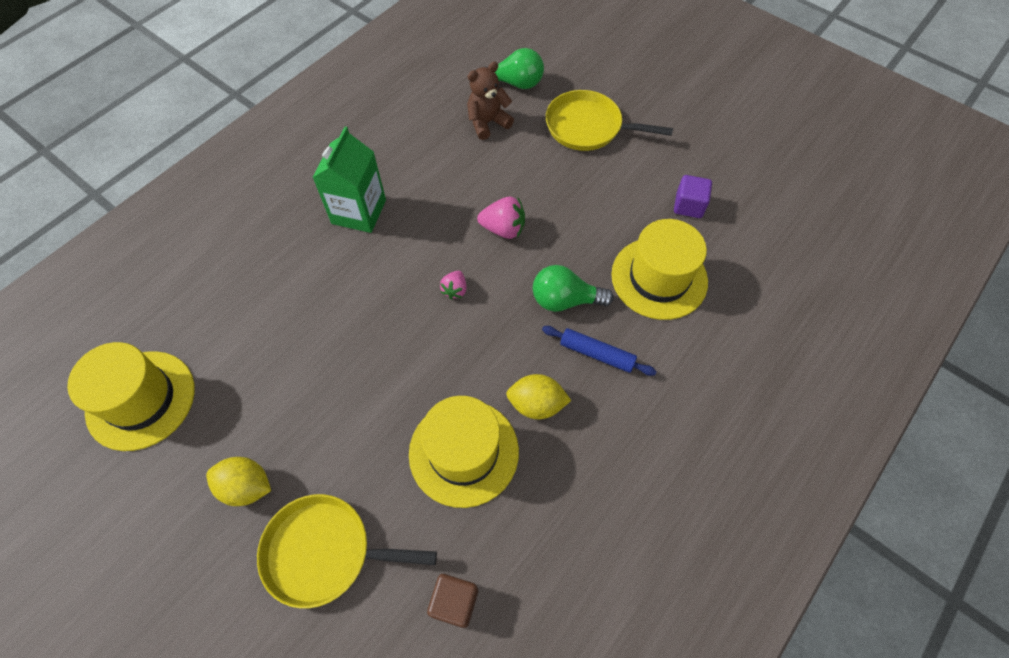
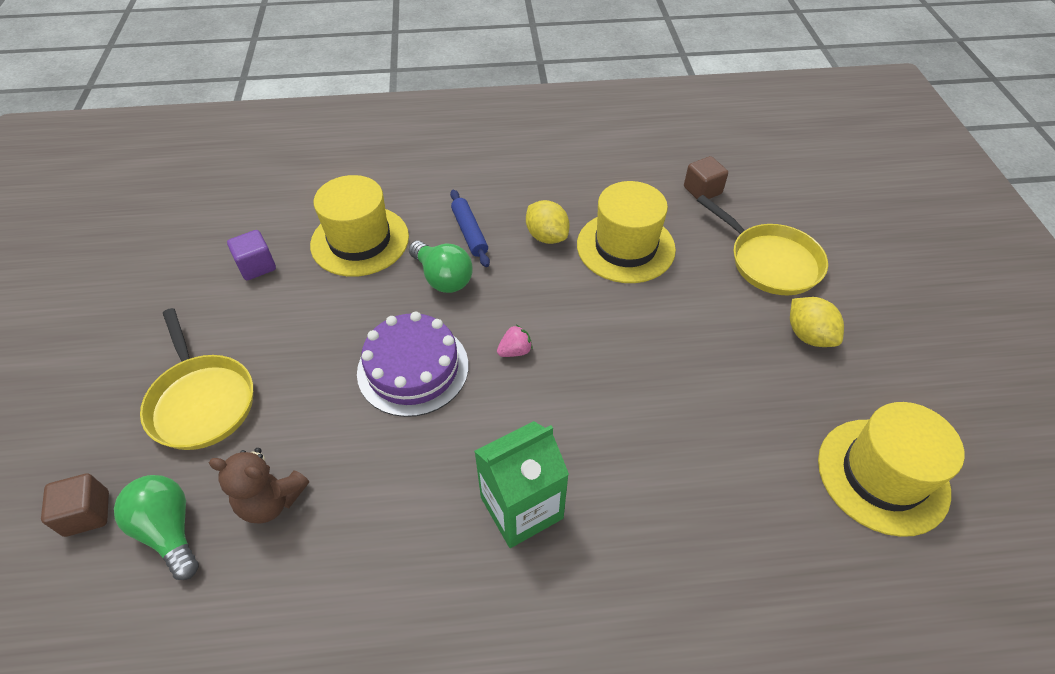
camera: 135 degrees left, 10 degrees down
(503, 229) = (413, 368): pink strawberry -> purple cake
(559, 62) = (87, 513): none -> brown cube

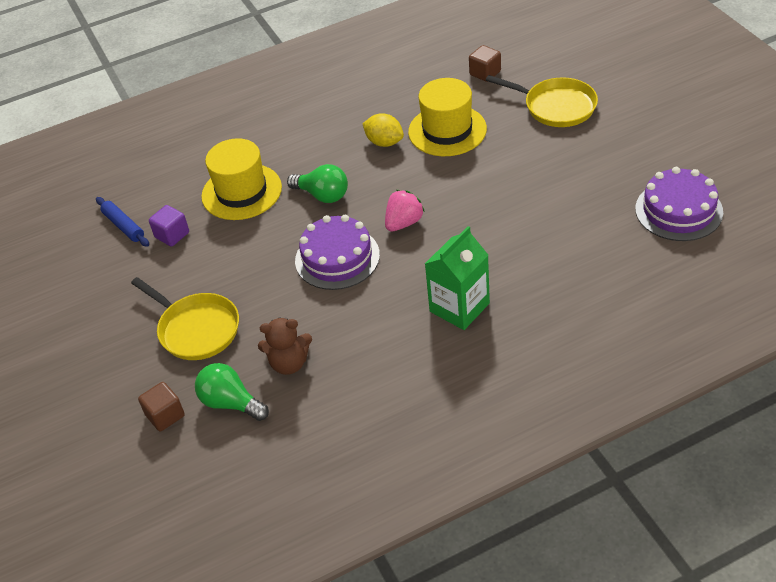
camera: 15 degrees left, 5 degrees down
(469, 232) = (324, 159): blue rolling pin -> blue rolling pin (124, 226)
(515, 351) = (404, 223): pink strawberry -> pink strawberry, size x1.60
(808, 335) = (601, 145): yellow lemon -> none
(882, 475) = (678, 210): yellow hat -> purple cake

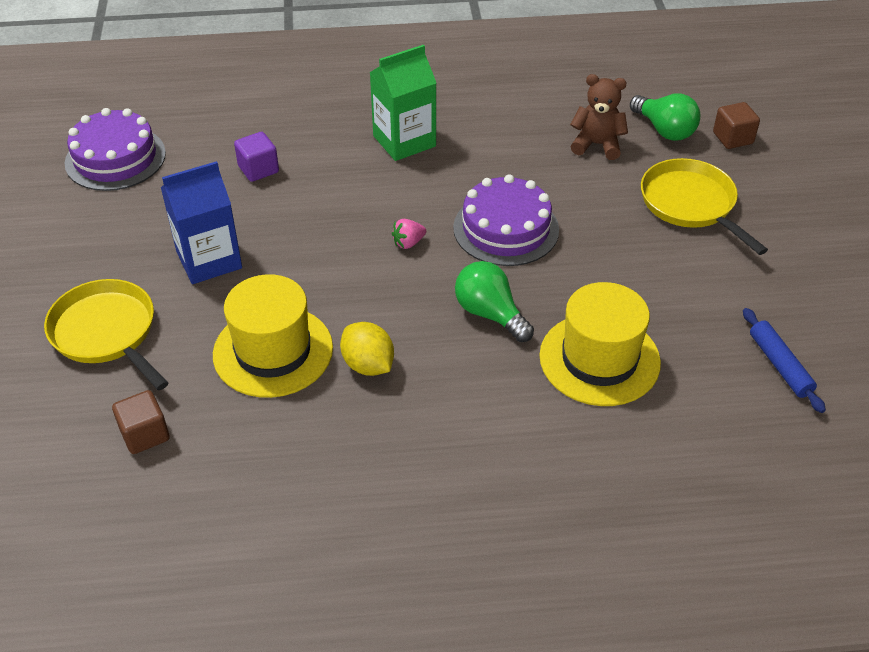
camera: 165 degrees left, 0 degrees up
(172, 235) = (709, 327): purple cube -> purple cube (258, 169)
(404, 223) = (408, 243): pink strawberry -> pink strawberry, size x0.62
(534, 165) = (209, 260): none -> blue carton

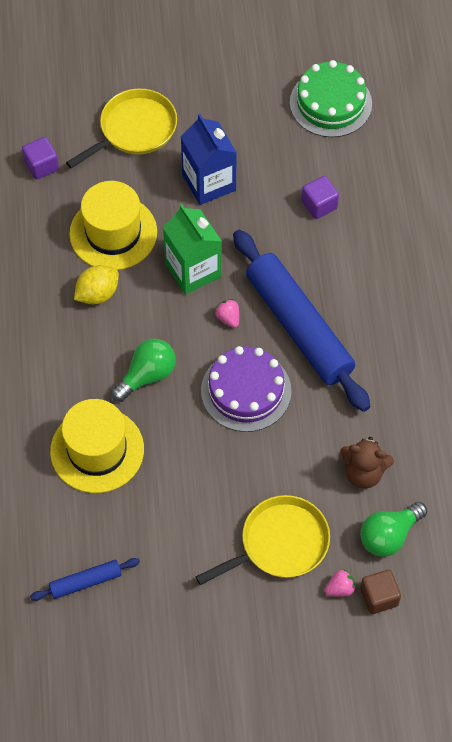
camera: 90 degrees right, 15 degrees up
(115, 158) = (330, 103): purple cake -> green cake
(145, 434) = (41, 166): brown cube -> purple cube
(404, 141) = (362, 313): green carton -> green carton (193, 270)
(421, 187) = (298, 327): none -> blue rolling pin
(597, 145) = (363, 473): brown teddy bear -> brown teddy bear turned 90 degrees clockwise
(731, 163) = (340, 588): none -> pink strawberry

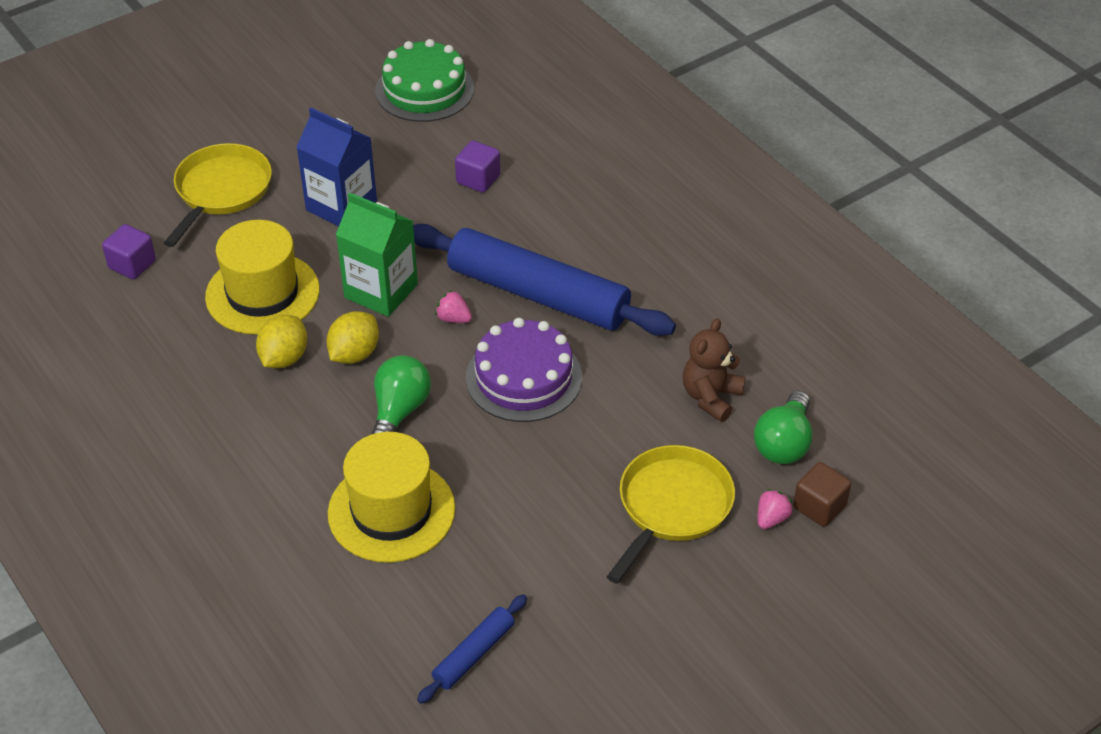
camera: 30 degrees left, 15 degrees down
(145, 314) = (354, 354): none -> yellow lemon
(363, 473) = (711, 397): brown teddy bear -> brown teddy bear turned 135 degrees clockwise

